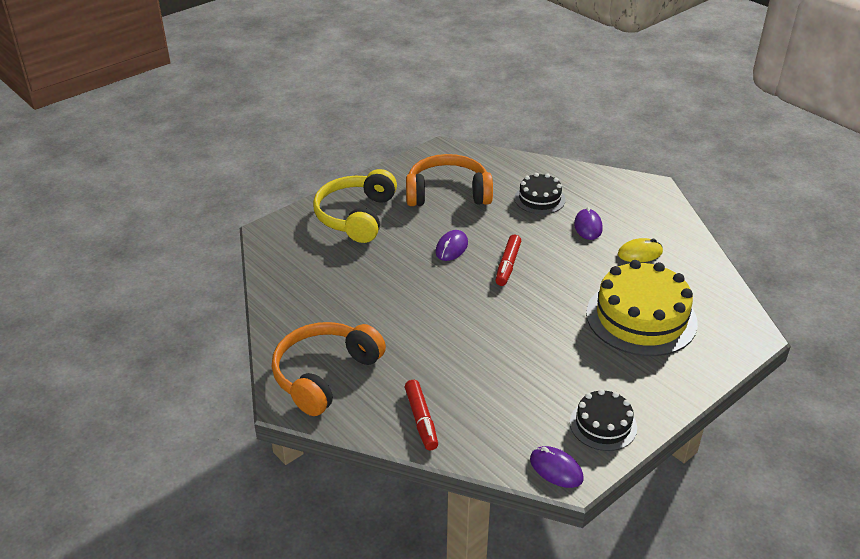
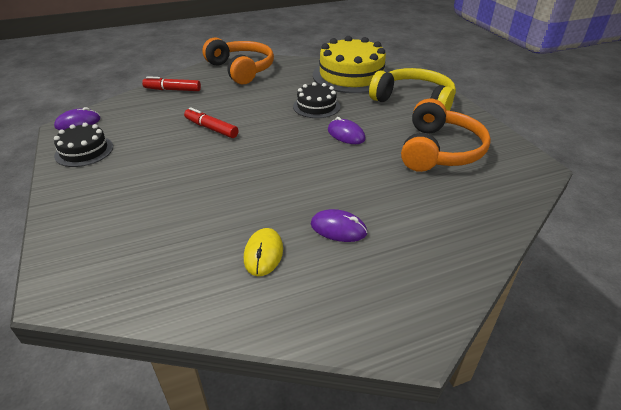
camera: 110 degrees right, 0 degrees up
(508, 265) = (302, 157): red marker -> red marker (211, 128)
(539, 199) = (410, 208): black cake -> black cake (316, 106)
(641, 318) = (166, 213): yellow cake -> yellow cake (351, 75)

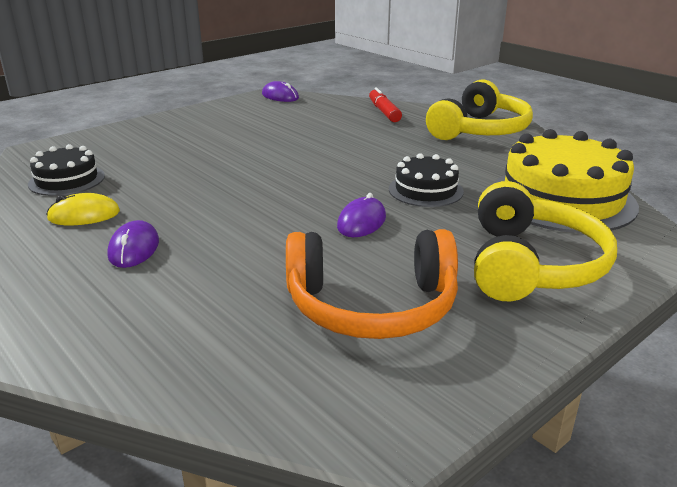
camera: 70 degrees right, 10 degrees down
(84, 151) = (233, 110): black cake -> black cake (67, 180)
(211, 128) = (313, 146): red marker -> none
(241, 69) = (480, 130): orange headphones -> yellow headphones

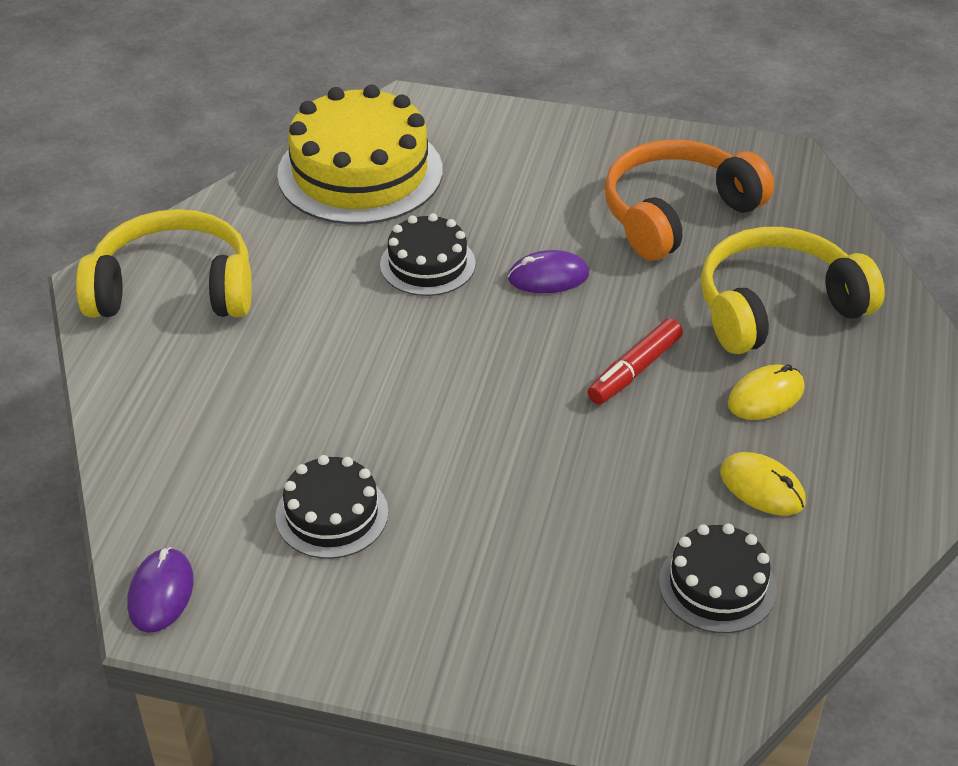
camera: 125 degrees left, 15 degrees up
(134, 248) = (765, 396): purple mouse -> yellow mouse
(267, 125) = (332, 514): none -> black cake
(372, 306) = (676, 213): orange headphones -> orange headphones turned 90 degrees counterclockwise
(384, 112) = (158, 414): red marker -> red marker (634, 370)
(532, 264) = (522, 158): yellow headphones -> yellow headphones (776, 307)

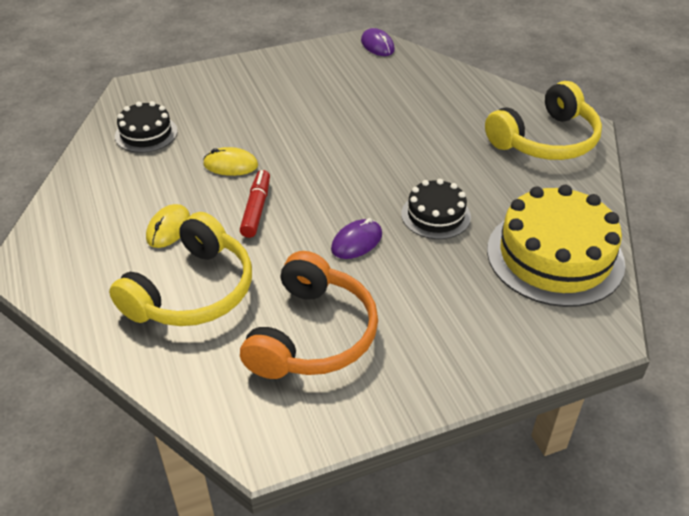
camera: 145 degrees right, 0 degrees up
(332, 514) = (343, 90): black cake -> none
(762, 487) = (145, 181): yellow mouse -> yellow mouse (230, 165)

